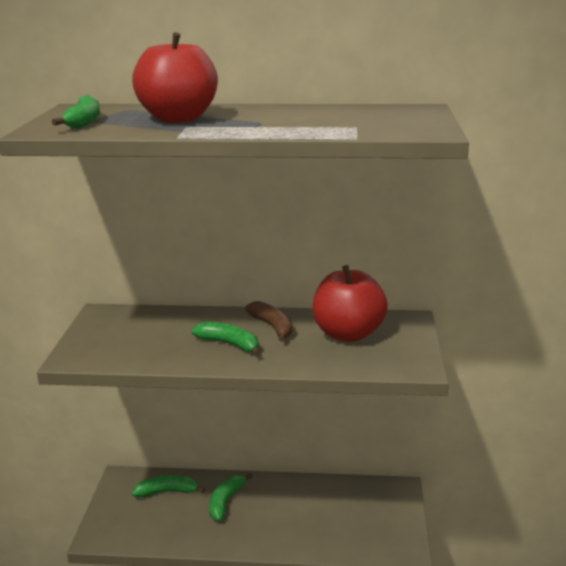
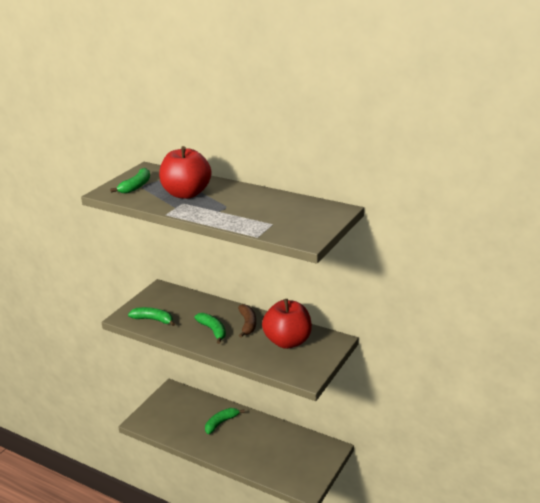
camera: 25 degrees right, 5 degrees up
(167, 492) = (191, 406): green banana -> green banana (153, 320)

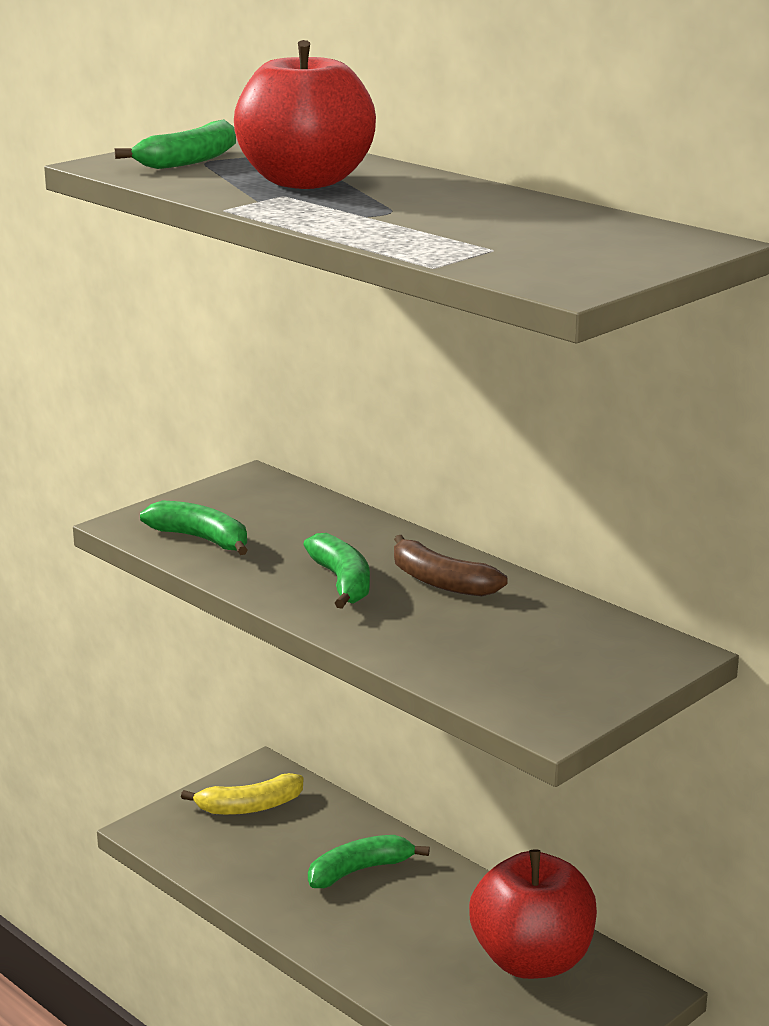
camera: 15 degrees right, 5 degrees down
(172, 405) = (250, 807): none -> yellow banana
(247, 324) = (441, 582): brown banana -> brown banana turned 120 degrees clockwise
(287, 341) = (531, 635): red apple -> red apple (532, 960)

